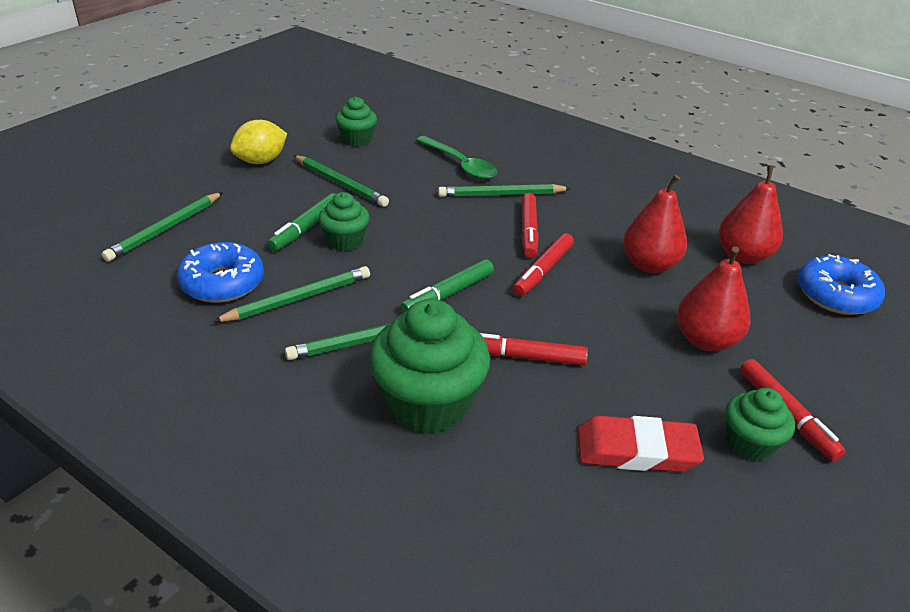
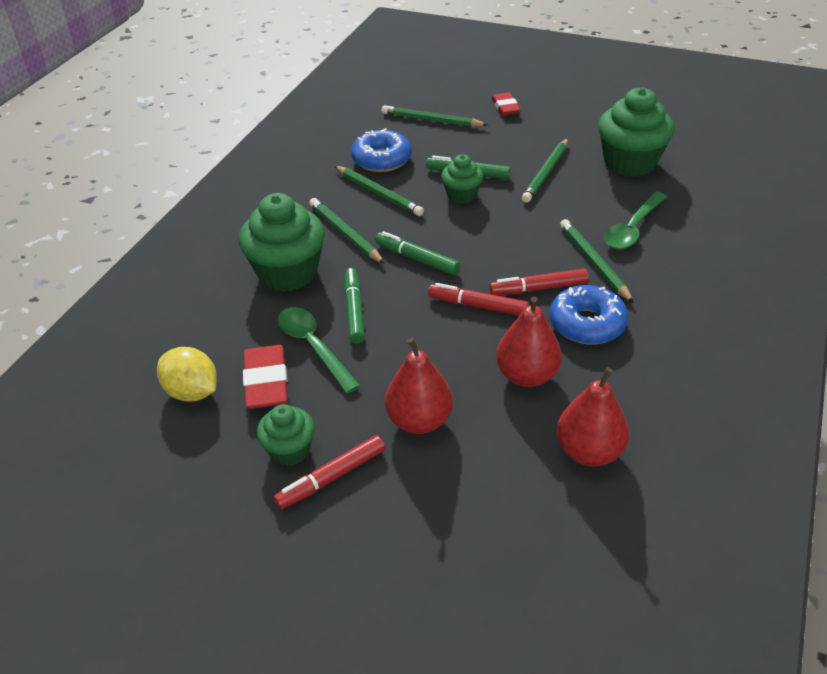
camera: 80 degrees right, 5 degrees up
(189, 177) = (505, 107): none -> red eraser
(261, 161) = (552, 129): yellow lemon -> yellow lemon (192, 392)
(357, 140) = (630, 163): green cupcake -> green cupcake, size x1.81
(524, 356) = (354, 310): red marker -> green marker
(581, 400) = (313, 347): none -> green spoon
(835, 295) = (551, 536): blue donut -> blue donut (587, 324)

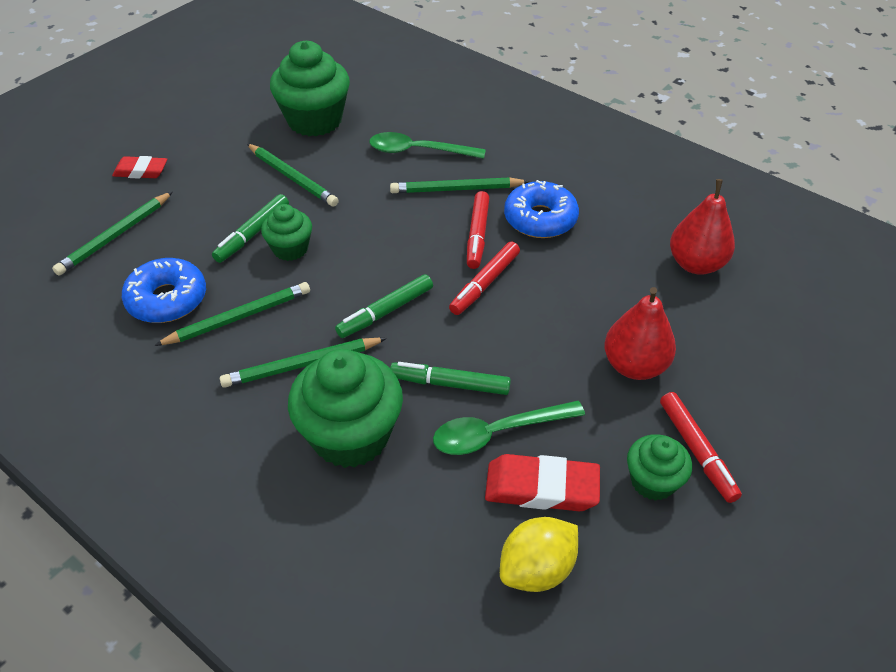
camera: 75 degrees left, 5 degrees up
(526, 375) = (595, 276): red pear -> none
(632, 228) = (418, 151): green spoon -> green spoon turned 135 degrees clockwise

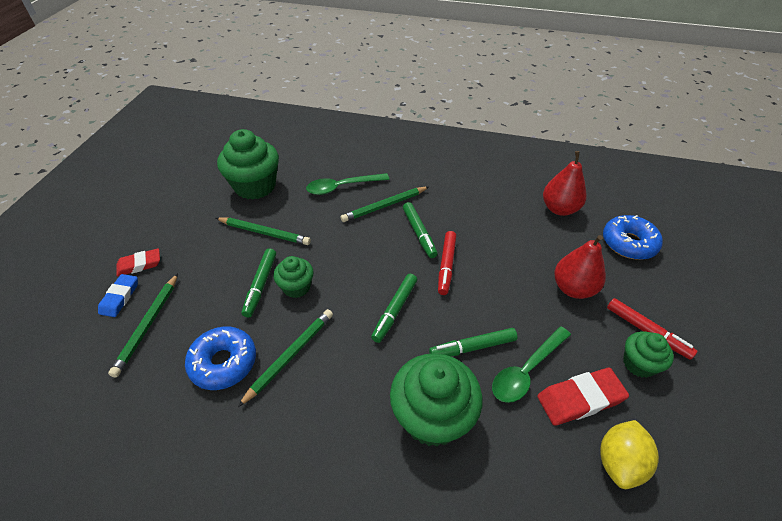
camera: 25 degrees left, 0 degrees up
(104, 199) = (120, 297): none -> blue eraser
(302, 365) = (361, 375): green pencil -> none
(477, 235) = (419, 233): red marker -> green marker
(540, 219) = (450, 209): blue donut -> blue donut (628, 243)

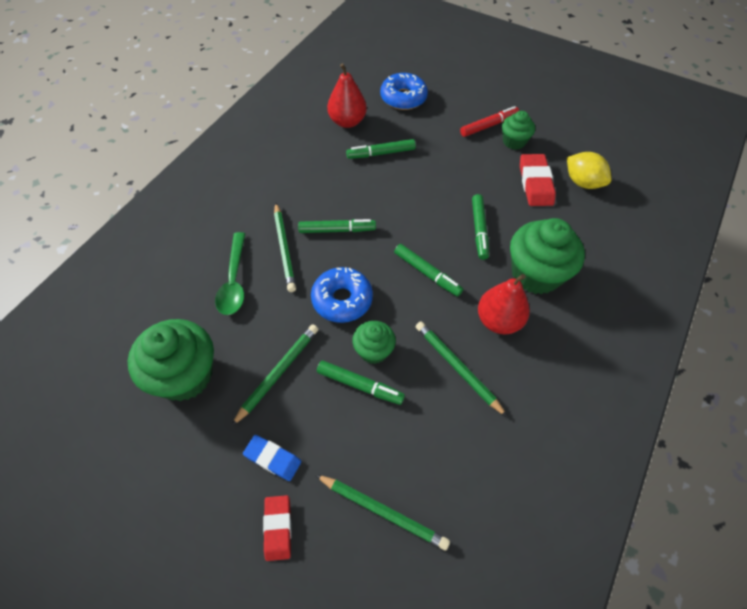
camera: 75 degrees left, 10 degrees up
(120, 297) = (328, 550): blue eraser -> blue eraser (273, 458)
(223, 363) = (452, 429): blue donut -> blue donut (342, 300)
(446, 265) = (386, 221): red marker -> none
(526, 370) = (507, 204): green spoon -> none
(533, 242) = (381, 153): none -> green marker
(573, 288) = (438, 148): red pear -> red pear (498, 321)

